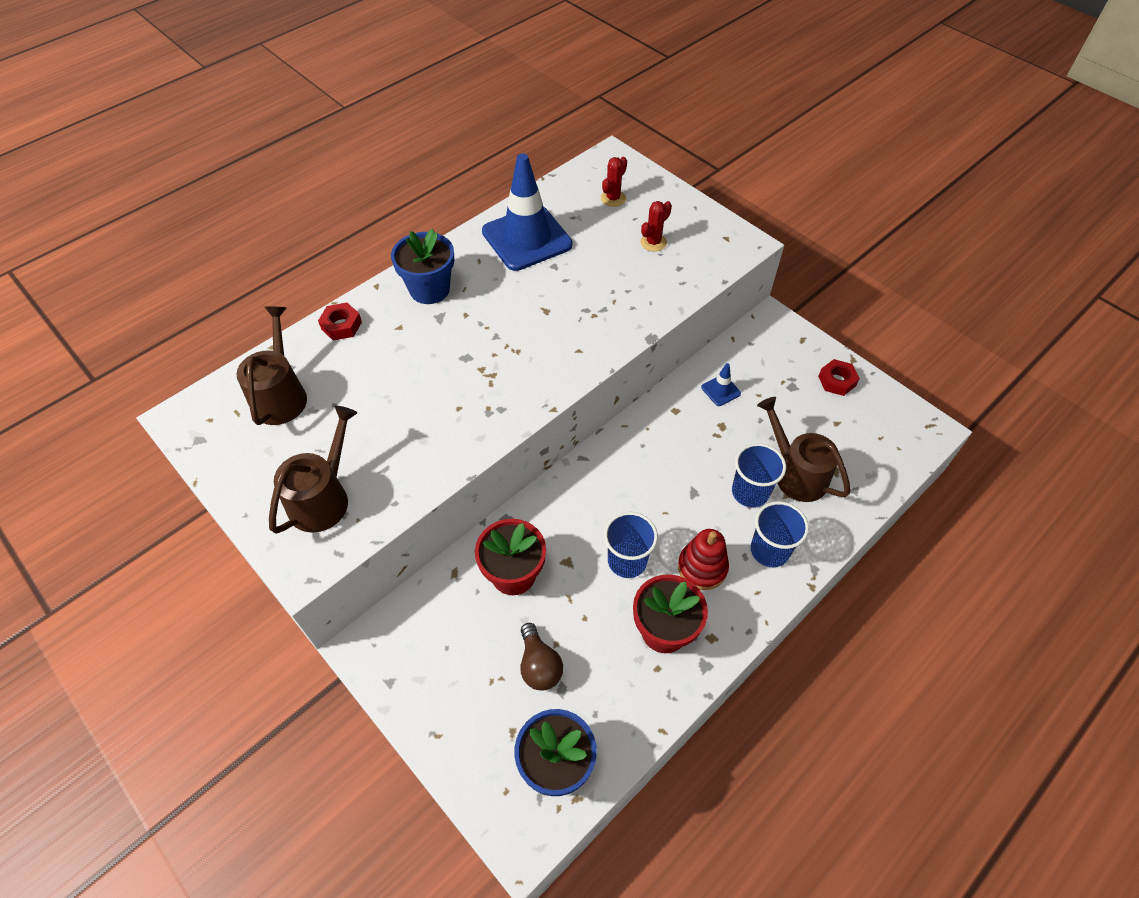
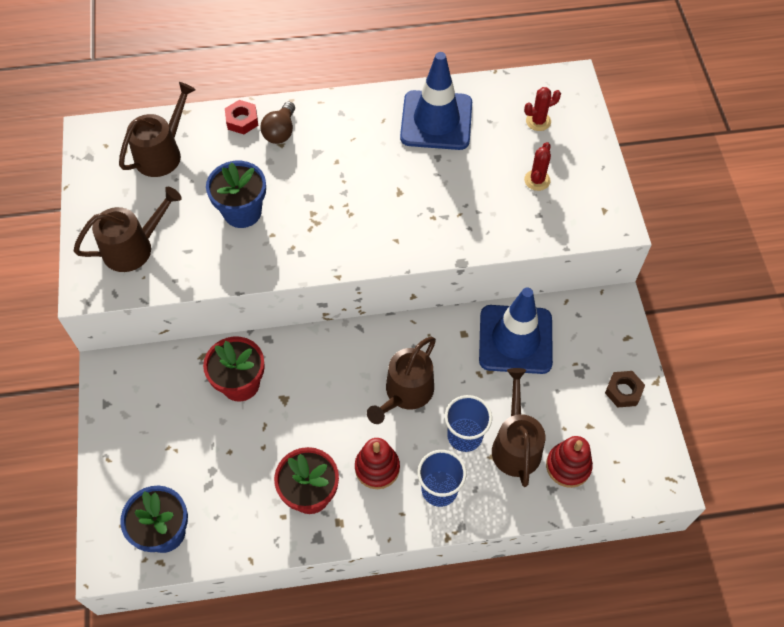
camera: 35 degrees right, 5 degrees up
(429, 289) = (327, 125): blue flower pot -> blue flower pot (242, 212)
(539, 665) = (206, 459): brown light bulb -> brown light bulb (280, 132)
(627, 561) = (327, 426): blue cup -> none
(653, 242) = (537, 180): red cactus -> red cactus turned 60 degrees counterclockwise
(670, 488) = (406, 393): none -> brown watering can
(720, 390) = (515, 339): blue traffic cone -> blue traffic cone, size x2.42
(836, 381) = (623, 391): red nut -> brown nut
(850, 464) = (568, 466): none -> red stacking toy

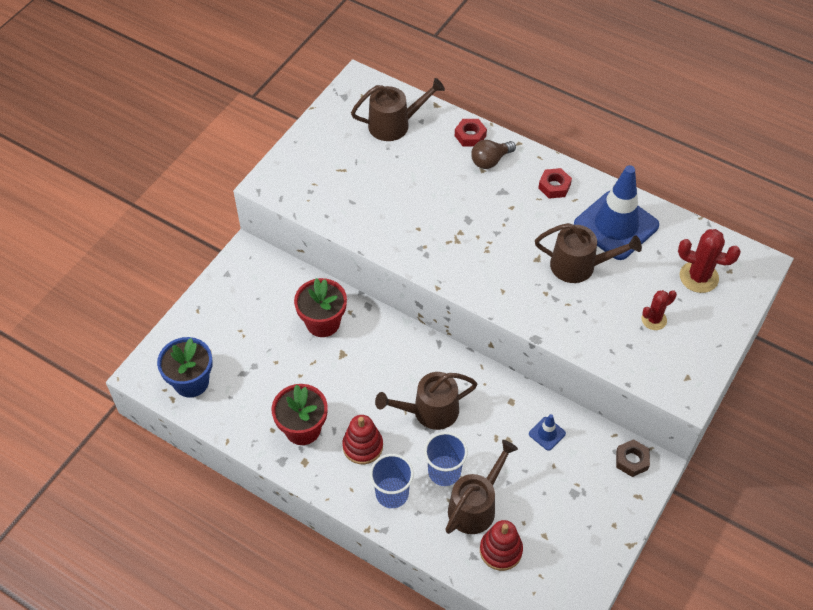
camera: 40 degrees right, 5 degrees down
(133, 248) = (319, 176): brown watering can -> brown watering can (579, 266)
(242, 212) = (412, 199): blue flower pot -> none
(356, 120) = (554, 186): none -> red nut
(515, 339) = (547, 433): blue traffic cone -> blue traffic cone, size x0.41
(538, 121) = (698, 277): red cactus -> red cactus, size x1.57
(623, 391) = (596, 532): brown nut -> brown nut (631, 460)

